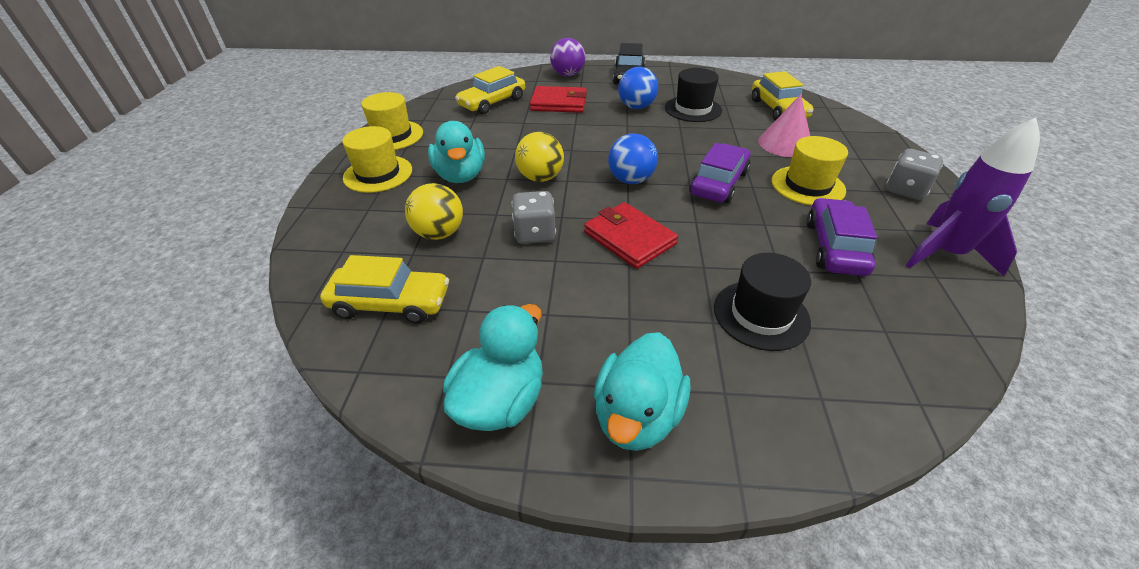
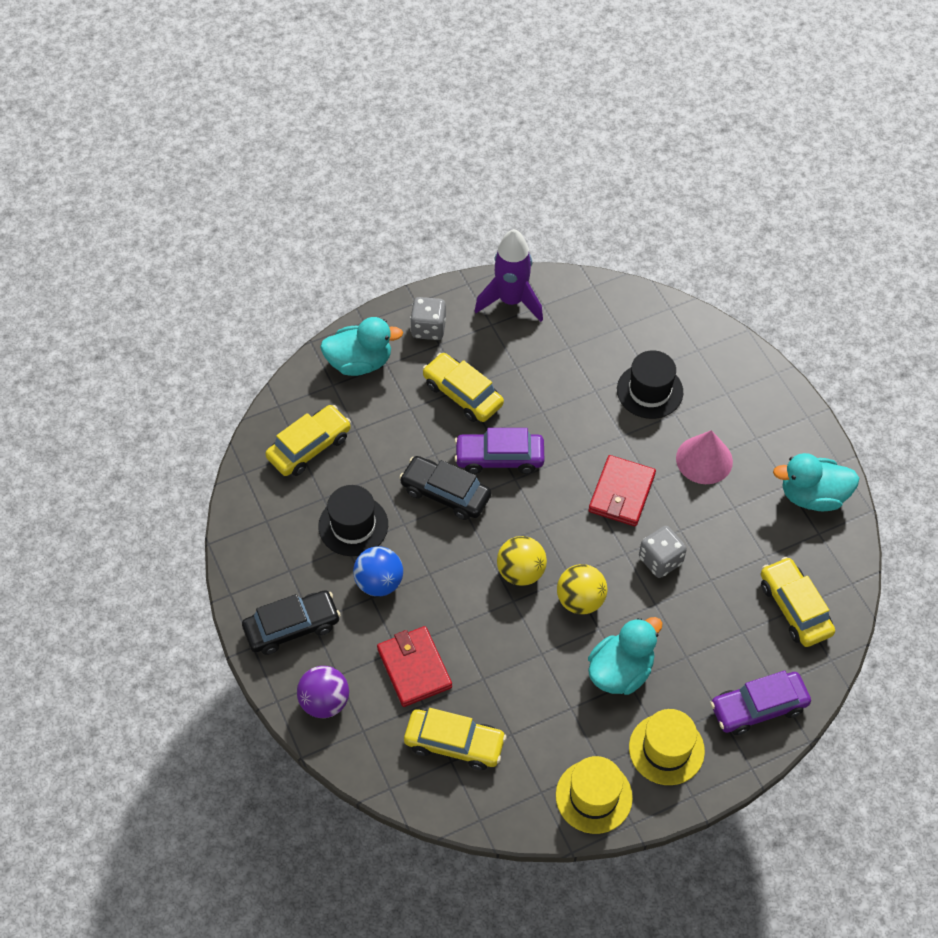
camera: 120 degrees left, 15 degrees up
(439, 233) = (707, 630): yellow ball -> yellow ball (521, 572)
(631, 180) = (537, 526): blue ball -> none
(637, 415) = (772, 428): turquoise duck -> turquoise duck (360, 362)
(697, 149) = (445, 493): none -> black car
(785, 143) = (390, 425): pink cone -> pink cone (704, 459)
(807, 185) = (463, 394): yellow hat -> yellow car
(834, 247) = (545, 363): purple car -> purple car (758, 707)

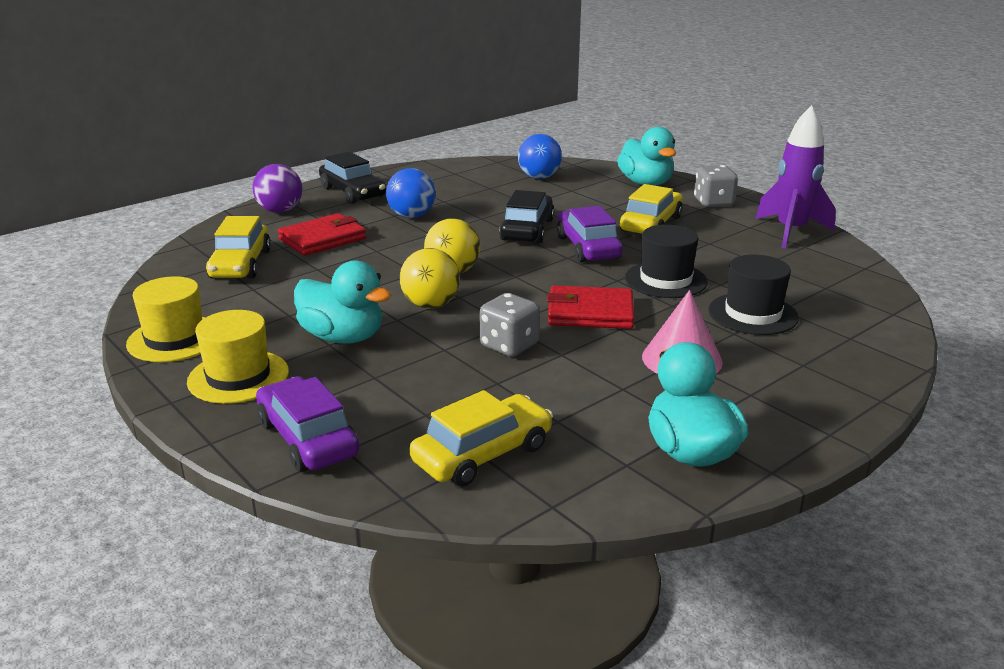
camera: 75 degrees right, 30 degrees down
(309, 447) = (539, 177): yellow car -> blue ball
(353, 525) = (468, 200): black hat -> black hat (665, 280)

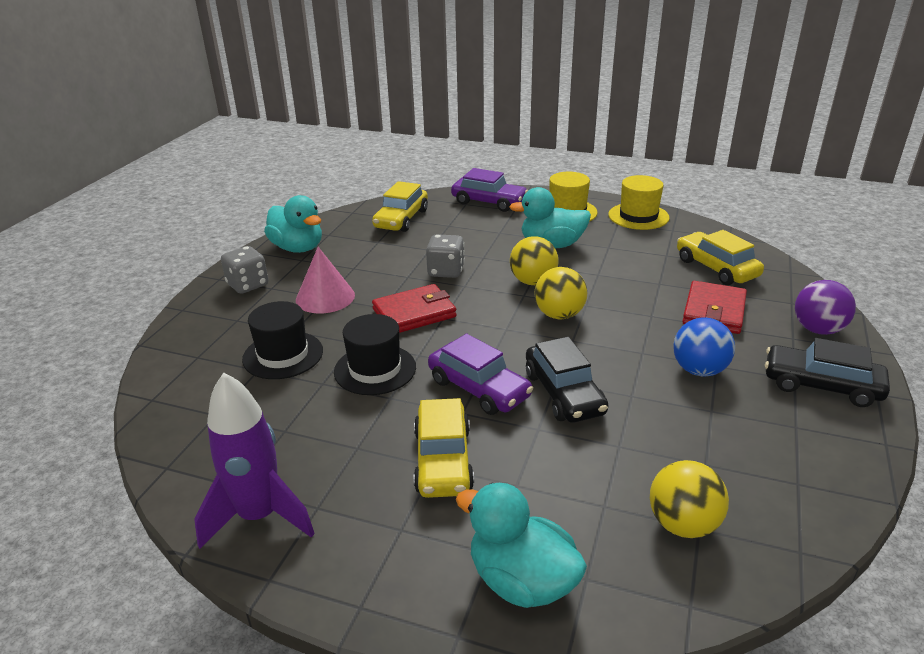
camera: 150 degrees right, 5 degrees up
(539, 177) = (683, 524): blue ball -> yellow ball
(713, 203) = (388, 558): grey dice -> grey dice (248, 285)

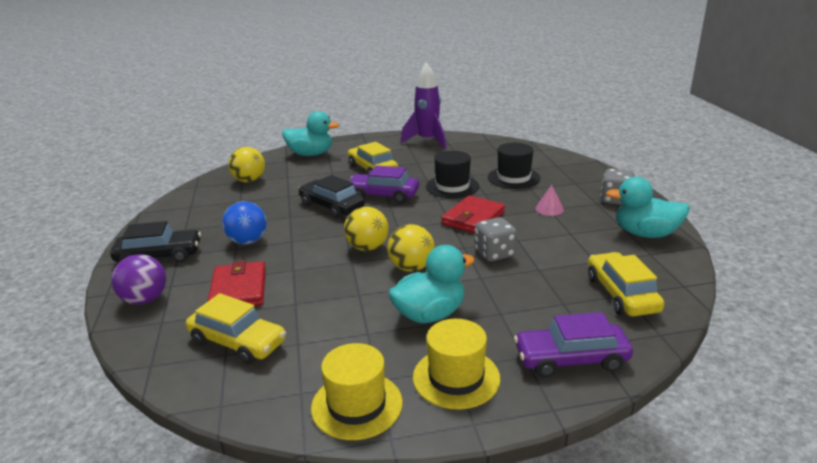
camera: 150 degrees right, 5 degrees down
(325, 297) = (549, 209): pink cone -> pink cone, size x0.58

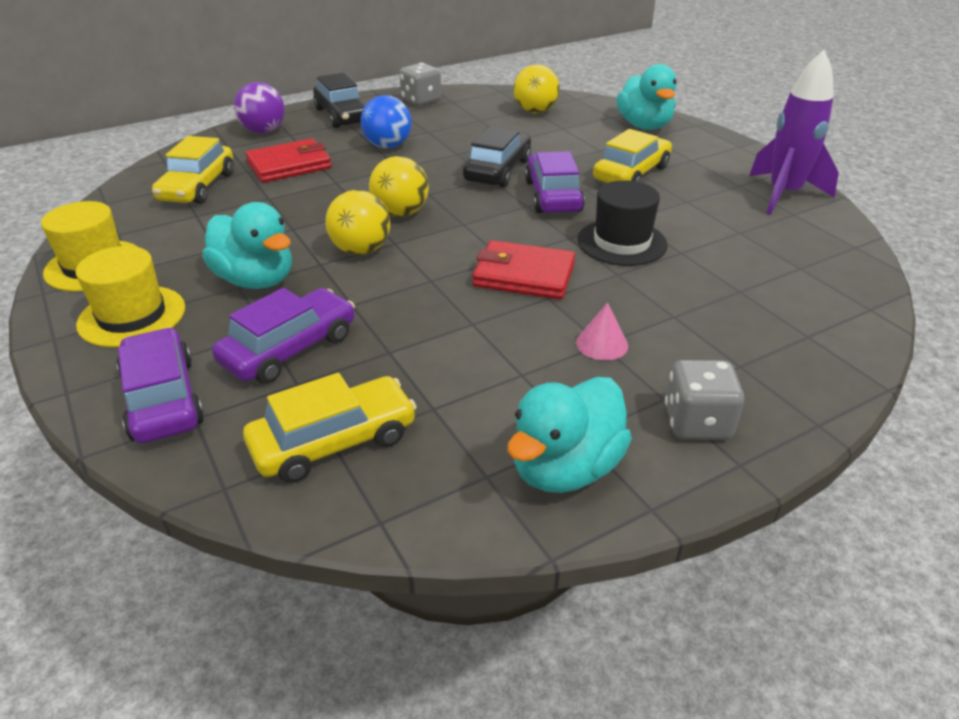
camera: 70 degrees right, 10 degrees up
(494, 254) = (421, 307): grey dice -> grey dice (421, 100)
(513, 178) = (704, 294): black hat -> none
(526, 304) = (289, 349): none -> purple car
(645, 234) = (565, 468): turquoise duck -> turquoise duck turned 135 degrees counterclockwise

